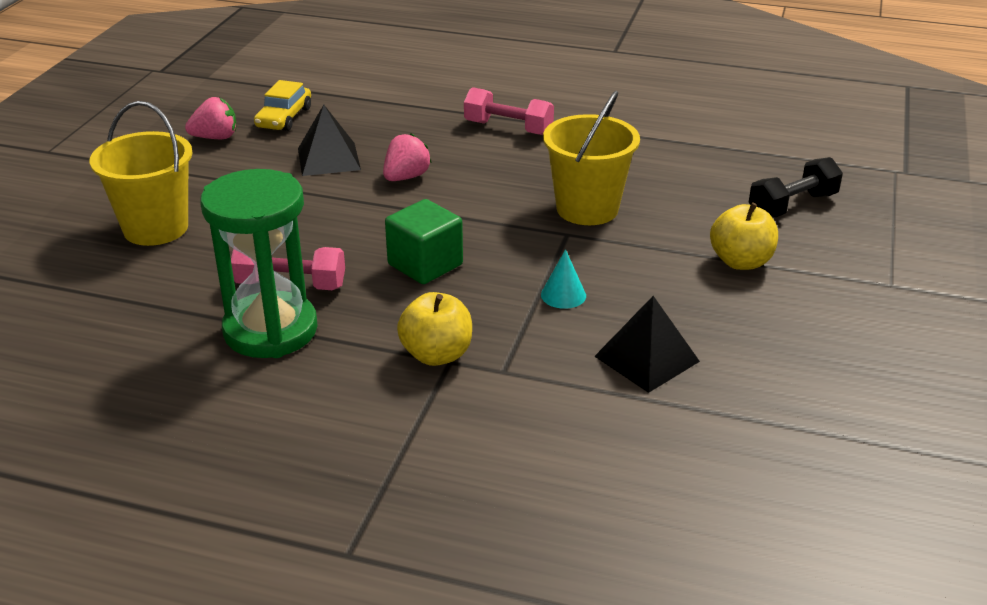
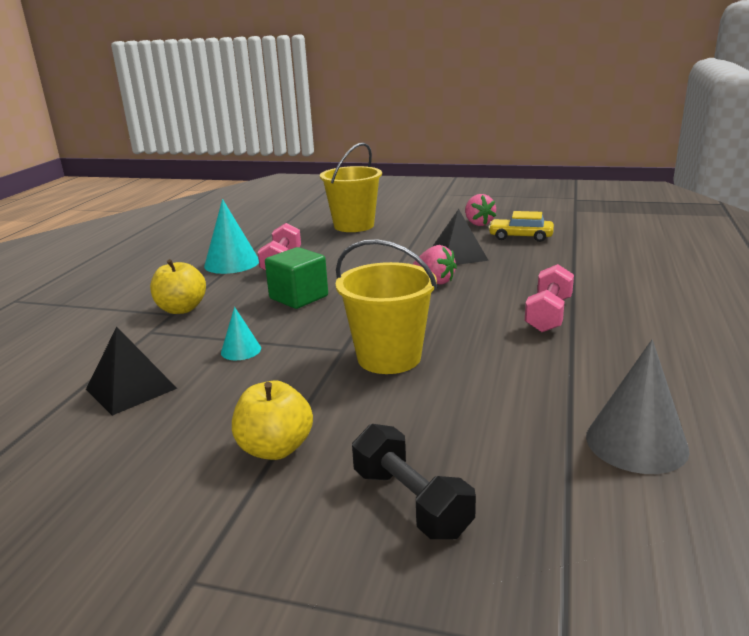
camera: 90 degrees right, 10 degrees down
(270, 330) = (232, 263): green hourglass -> turquoise cone
(712, 125) = (636, 443): none -> grey cone

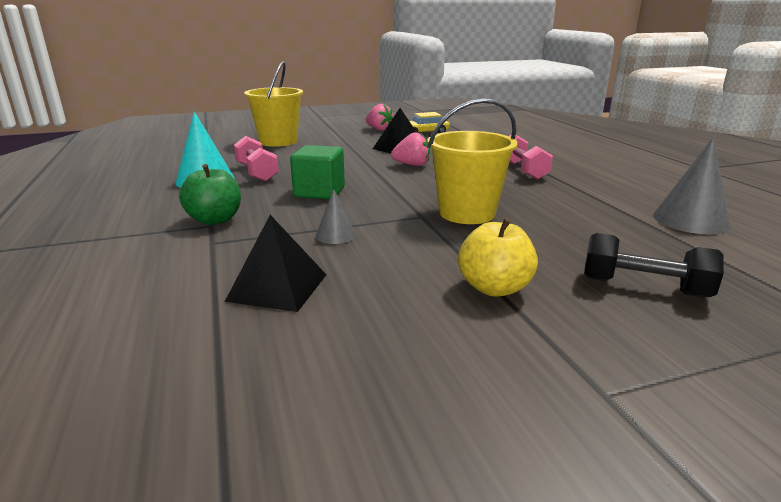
camera: 35 degrees left, 0 degrees up
(181, 309) = (215, 220): yellow apple -> green apple
(241, 350) = (336, 235): turquoise cone -> grey cone

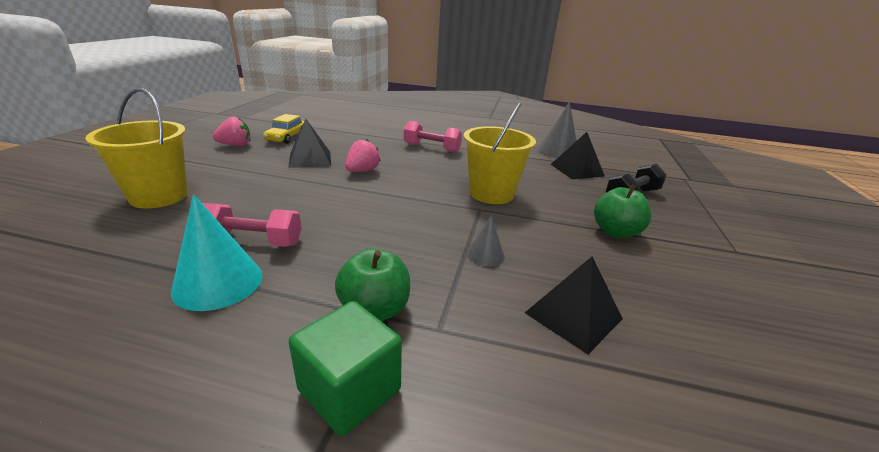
camera: 60 degrees left, 5 degrees up
(319, 192) = (371, 228): green cube -> green cube (349, 390)
(494, 288) = (615, 232): yellow apple -> green apple
(650, 240) = (577, 170): none -> black pyramid

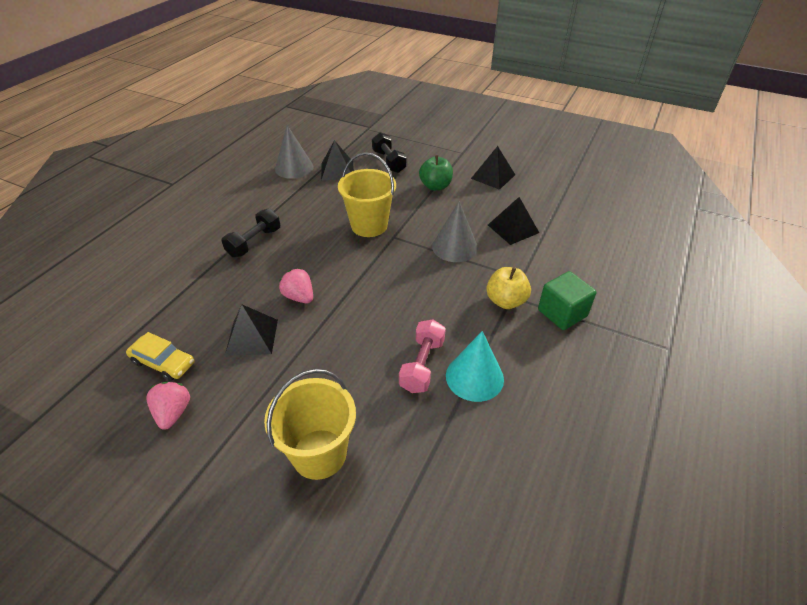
camera: 75 degrees left, 15 degrees up
(375, 310) = (505, 301): green apple -> yellow apple
(432, 148) = (254, 242): pink dumbbell -> black dumbbell
(485, 254) = (455, 247): grey cone -> grey cone, size x1.82
(709, 287) = (493, 176): none -> black pyramid

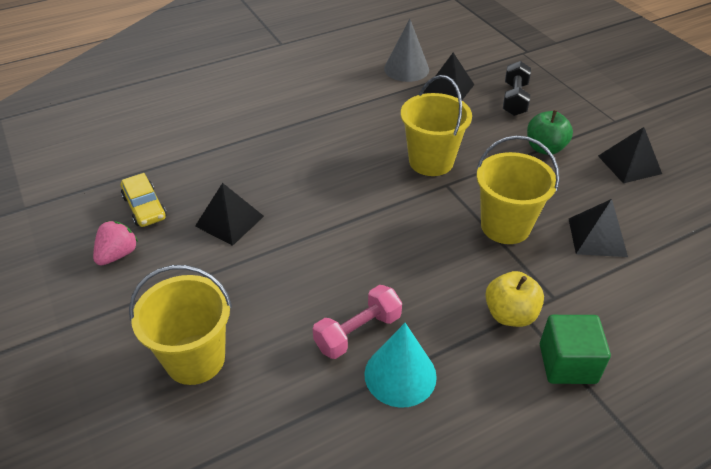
camera: 35 degrees right, 0 degrees up
(254, 242) = (305, 131): black dumbbell -> none
(299, 297) = (301, 203): pink strawberry -> none
(455, 247) = (505, 226): grey cone -> yellow bucket

